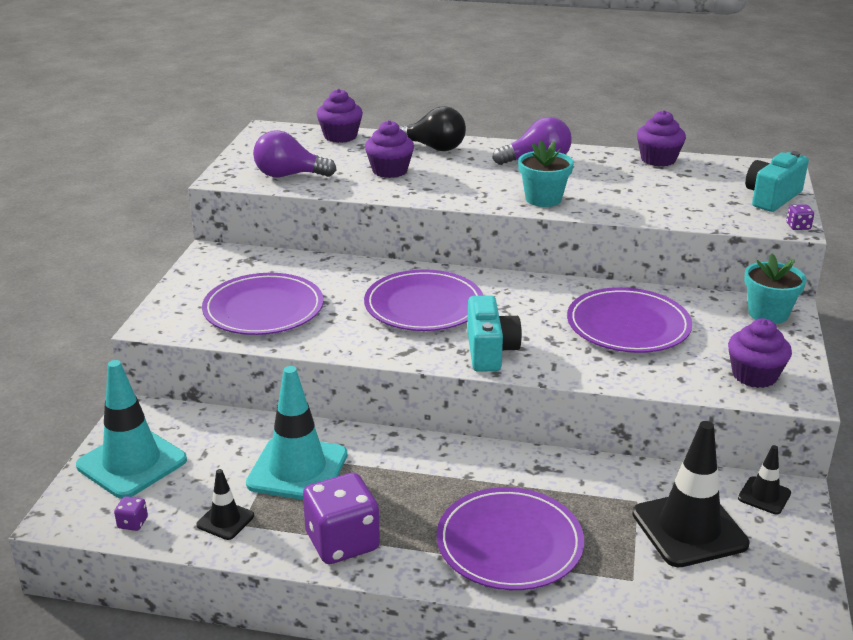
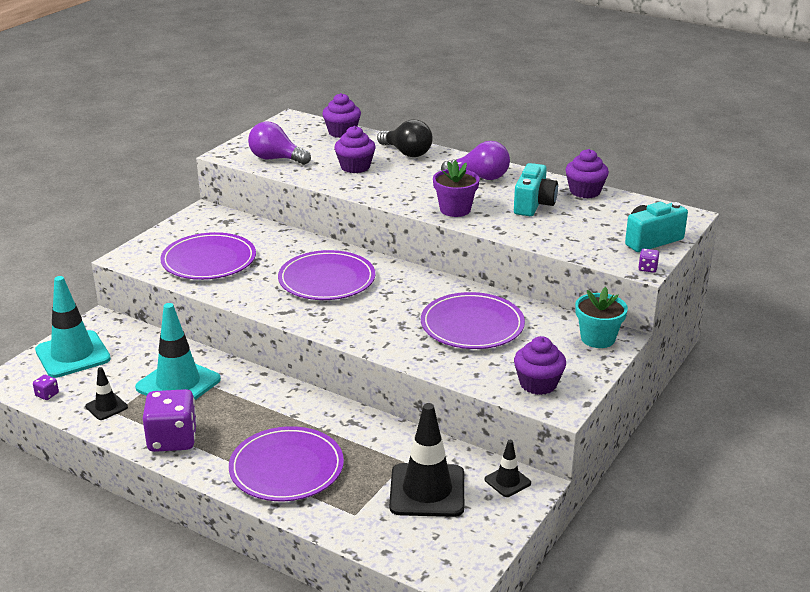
camera: 20 degrees right, 0 degrees up
(490, 351) = (347, 323): turquoise camera -> turquoise camera (533, 204)
(543, 199) = (455, 209): turquoise flower pot -> purple flower pot

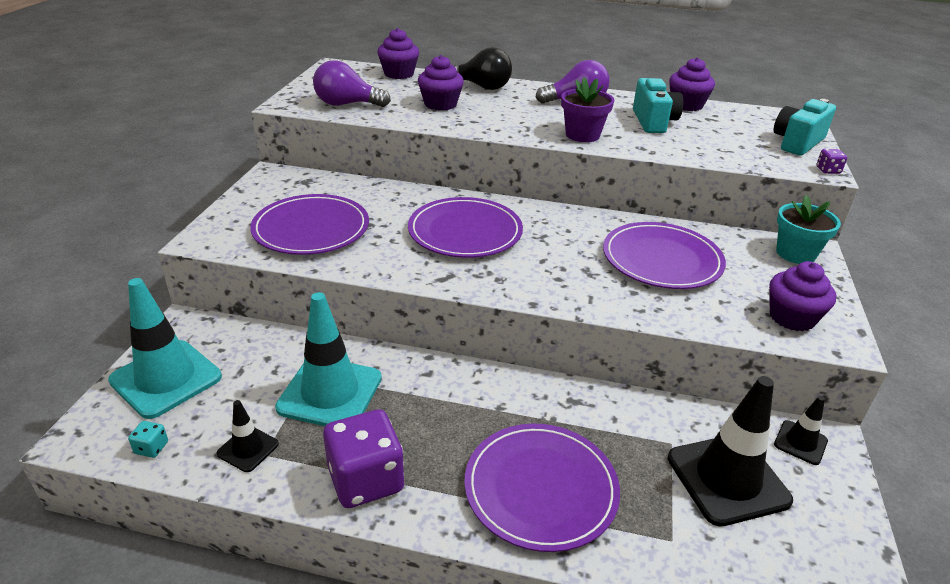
camera: 20 degrees left, 5 degrees up
(47, 394) = (151, 448): purple dice -> turquoise dice

